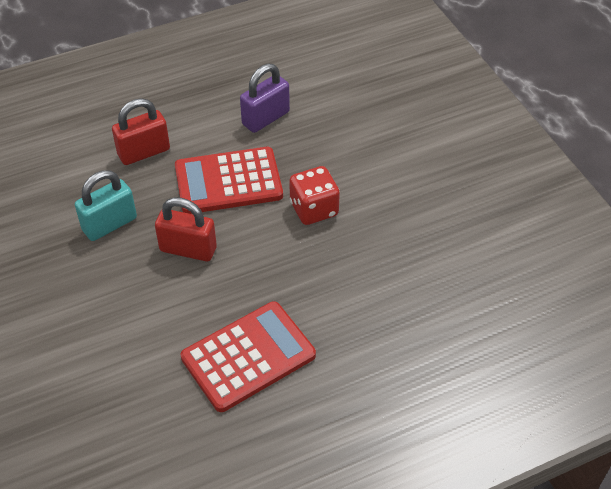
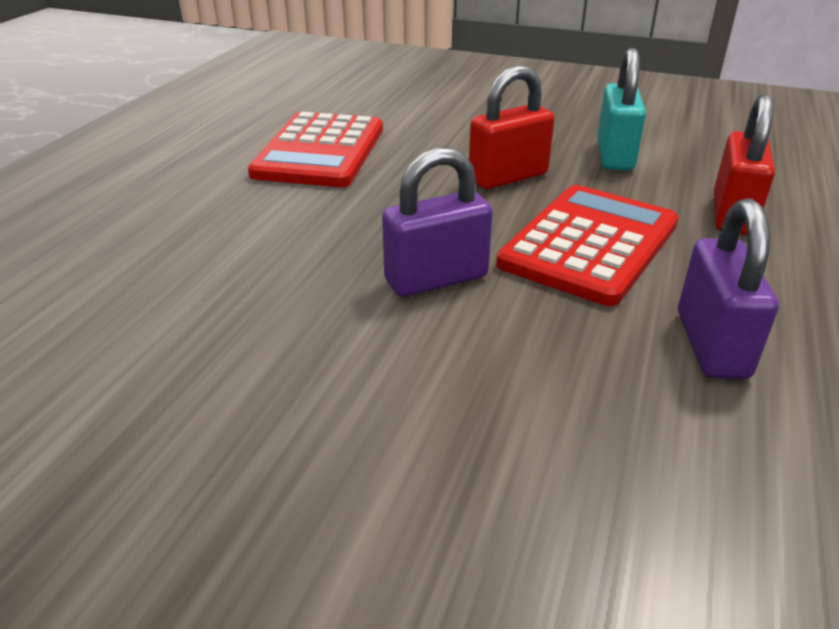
camera: 135 degrees right, 15 degrees down
(314, 209) = (436, 279): red dice -> purple padlock

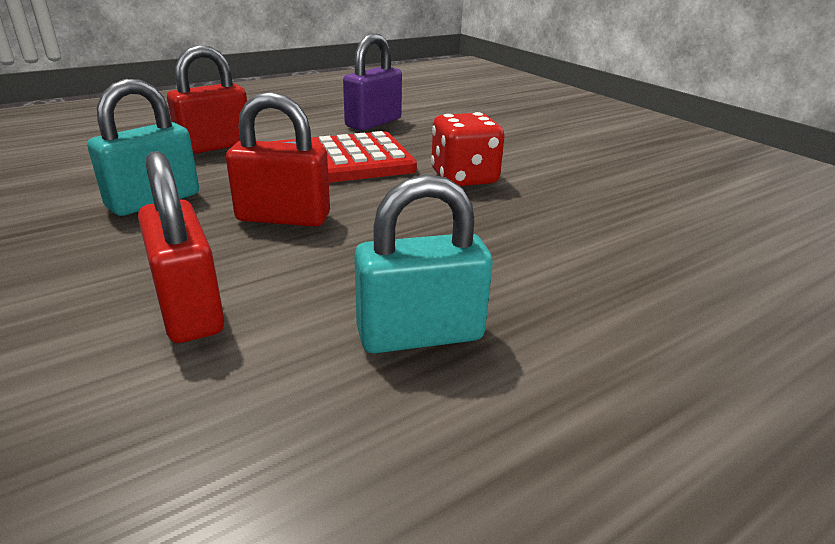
camera: 145 degrees left, 5 degrees down
(320, 151) = (420, 335): red calculator -> turquoise padlock
(436, 279) = (464, 178): purple padlock -> red dice
(448, 125) = (189, 309): none -> red padlock

